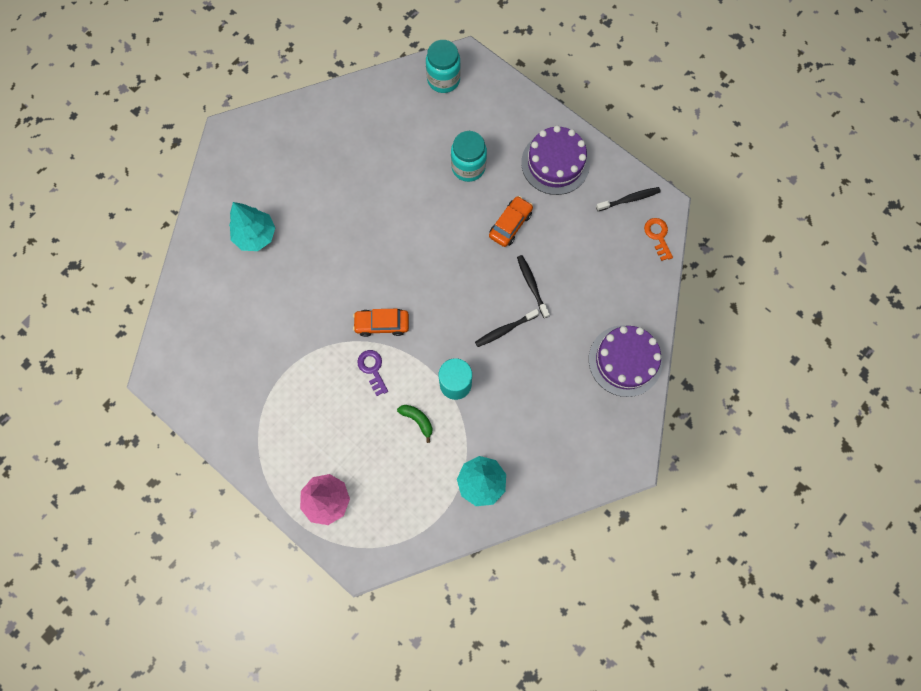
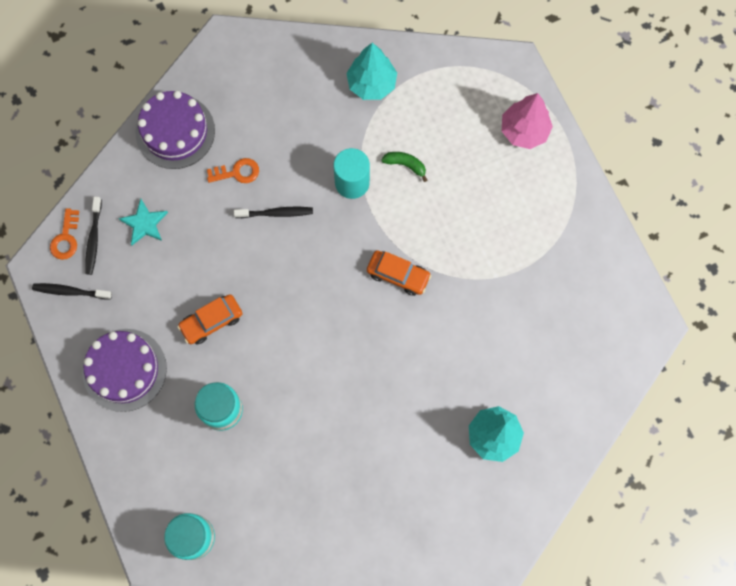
camera: 155 degrees left, 0 degrees up
(372, 369) = (428, 233): purple key -> none
(417, 420) = (405, 165): green banana -> green banana turned 135 degrees clockwise
(532, 285) = (224, 246): black toothbrush -> black toothbrush (94, 239)
(554, 349) = (237, 172): none -> orange key
(605, 274) = (144, 223): none -> turquoise star

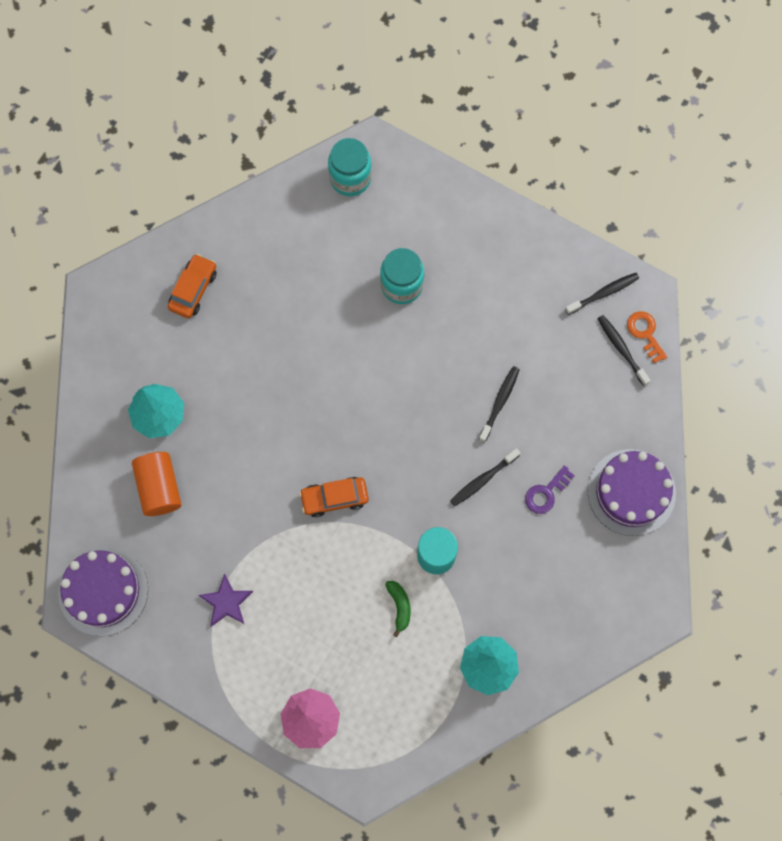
camera: 145 degrees right, 0 degrees up
(124, 370) = (506, 263): purple cake -> purple cake (103, 591)
(144, 223) = (590, 392): turquoise star -> none
(211, 321) = (466, 349): orange car -> orange car (193, 289)
(218, 262) = (499, 402): none -> black toothbrush
(237, 172) = (546, 493): orange key -> purple key
(405, 165) = (399, 606): green banana -> green banana turned 90 degrees counterclockwise
(530, 376) = (159, 487): none -> orange cylinder
(533, 253) = (226, 602): none -> purple star

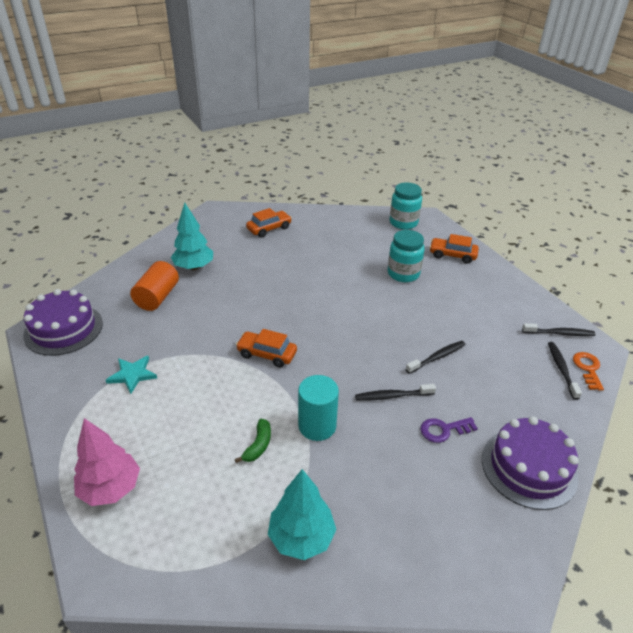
camera: 30 degrees right, 35 degrees down
(226, 602) = (132, 375): purple star -> turquoise star
(440, 215) = (452, 255): none -> orange car

